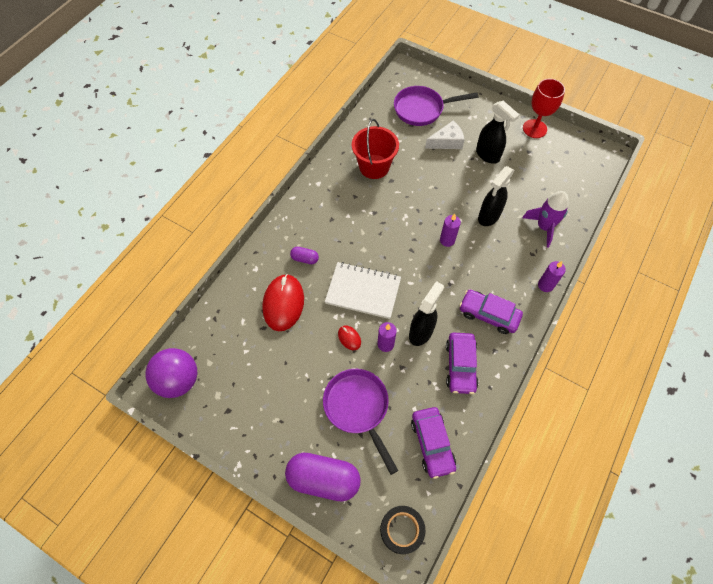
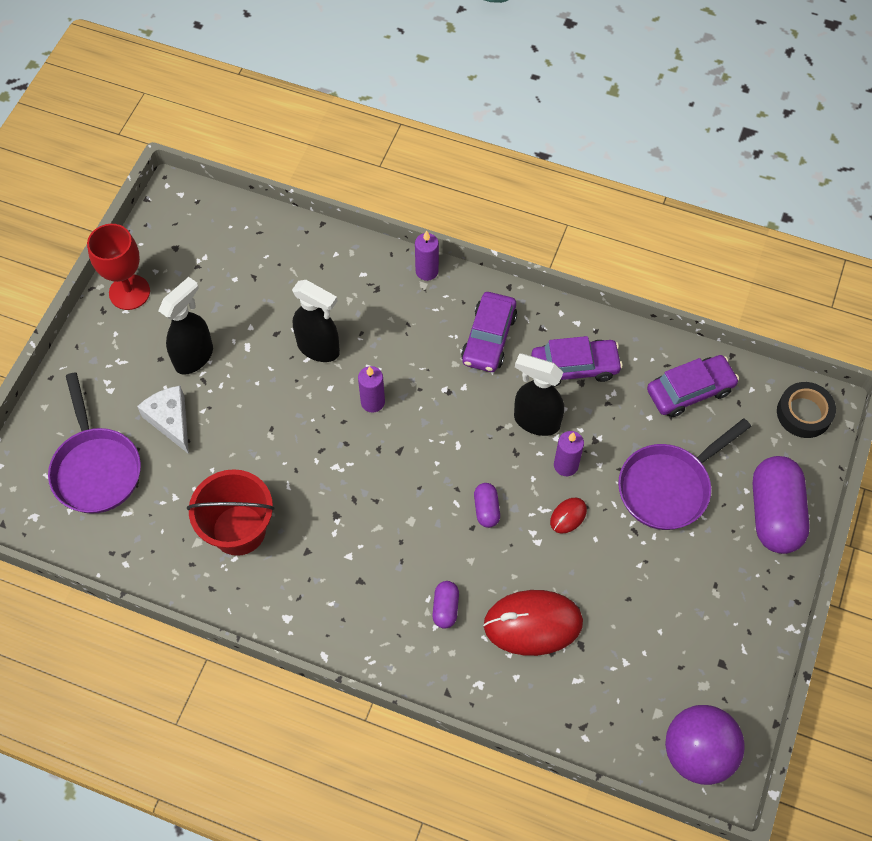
camera: 100 degrees left, 0 degrees up
(363, 291) = (486, 509): white notebook -> purple capsule
(544, 227) = (326, 275): purple rocket -> none

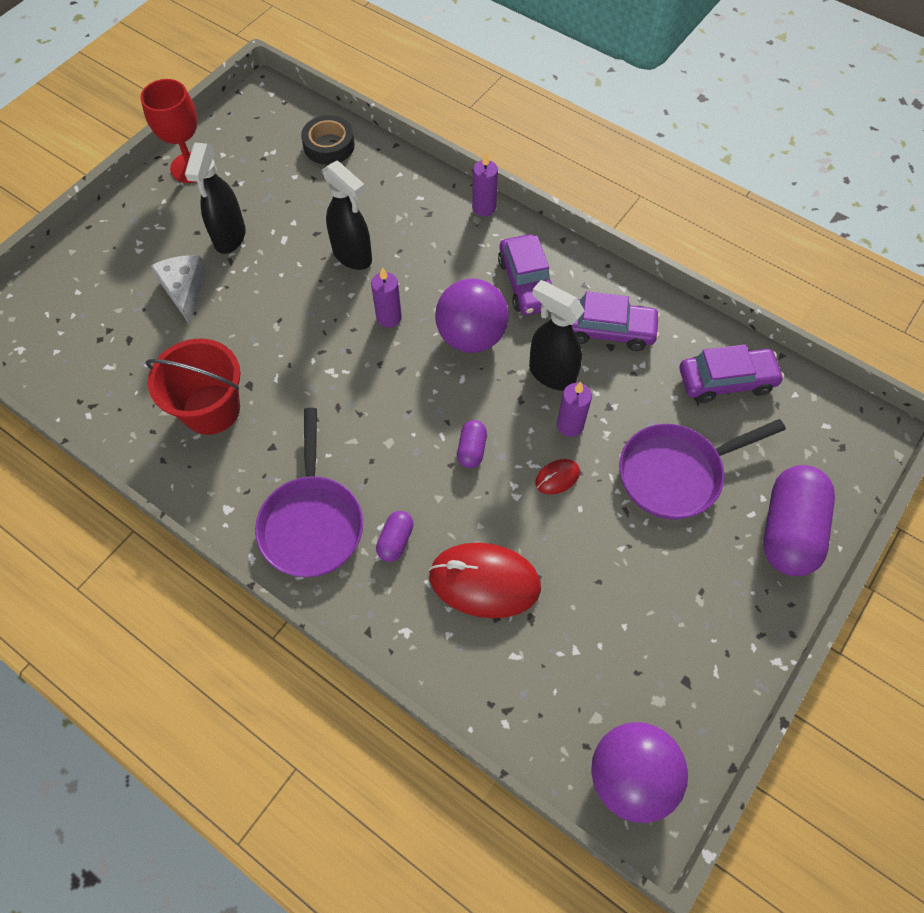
camera: 15 degrees right, 0 degrees up
(96, 468) = (96, 318): purple pan -> purple pan (312, 523)
(194, 357) = (229, 237): black spray bottle -> black spray bottle turned 135 degrees clockwise
(454, 402) = (471, 336): none -> purple ball
(489, 338) = (527, 283): purple car -> purple car turned 45 degrees counterclockwise
(804, 413) = (848, 432): black tape -> black tape (329, 145)

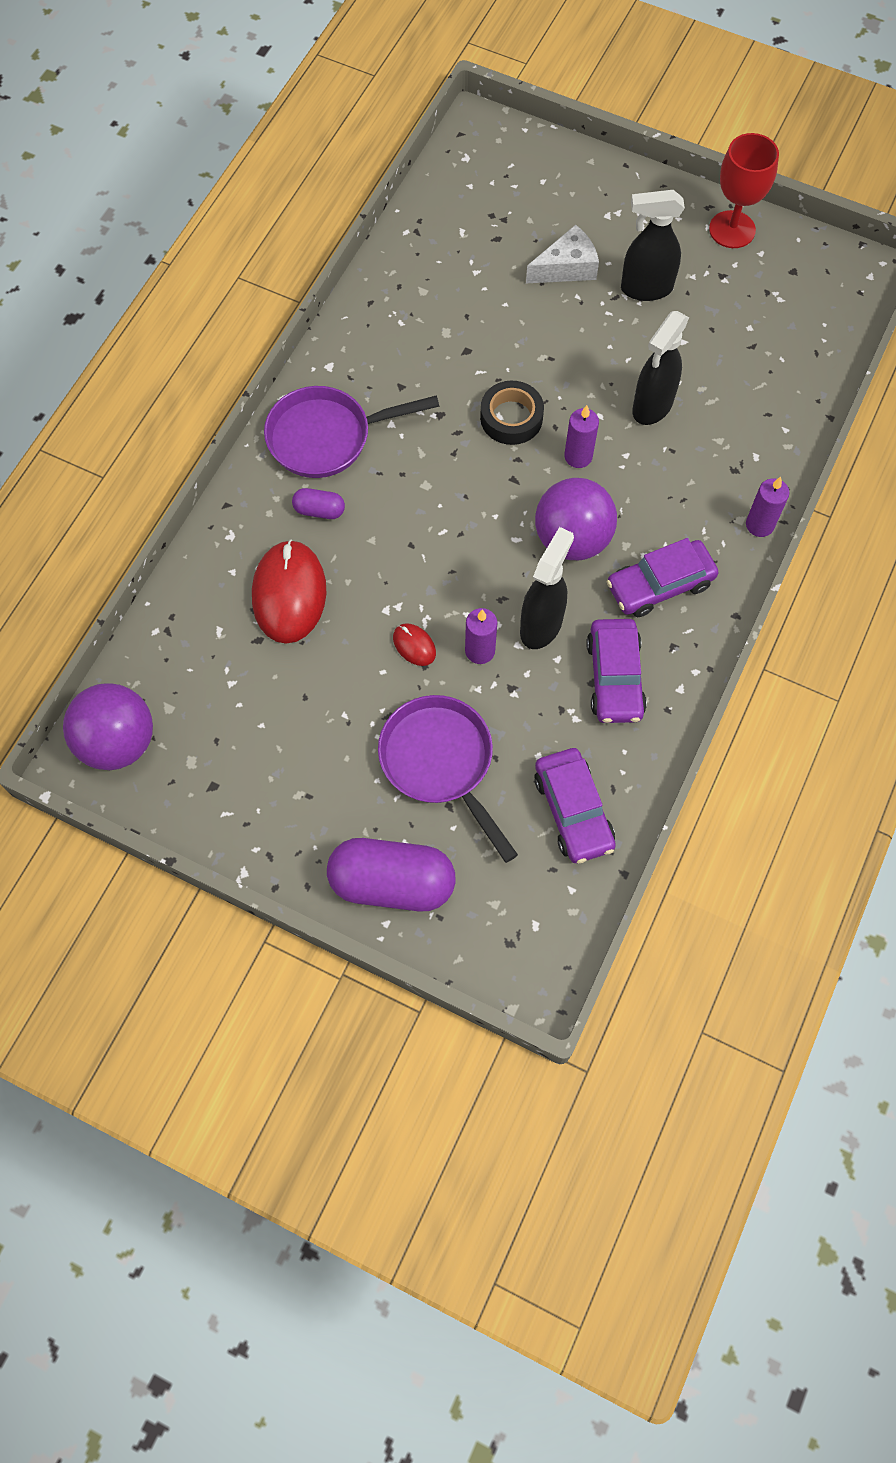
camera: 80 degrees right, 5 degrees up
(211, 409) = (432, 326): red bucket -> none
(329, 145) = (806, 350): black tape -> black tape (511, 418)
(471, 449) = (431, 561): purple capsule -> none

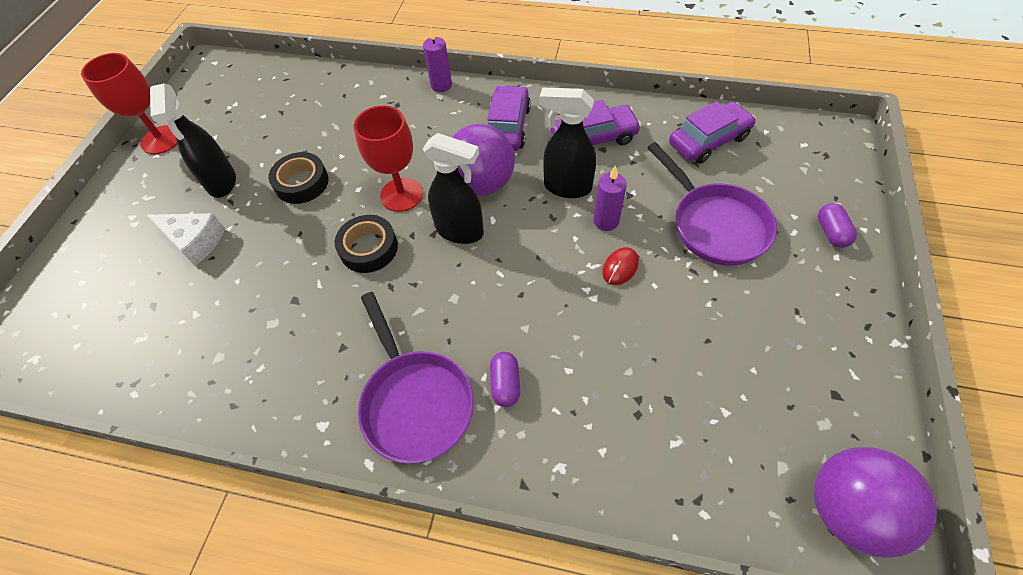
camera: 100 degrees left, 10 degrees down
(289, 594) = (608, 385): red mouse -> none
(392, 883) = (831, 232): purple capsule -> purple capsule, size x0.47
(440, 762) = (715, 225): purple pan -> purple pan turned 75 degrees counterclockwise
(566, 268) = (195, 241): white cheese -> white cheese turned 150 degrees clockwise
(578, 456) = (401, 195): purple candle -> red goblet
(624, 362) = (301, 183): none -> black tape
(652, 406) = (345, 158): black spray bottle -> black spray bottle (460, 231)
(660, 585) = (507, 127): purple car -> purple car turned 135 degrees counterclockwise

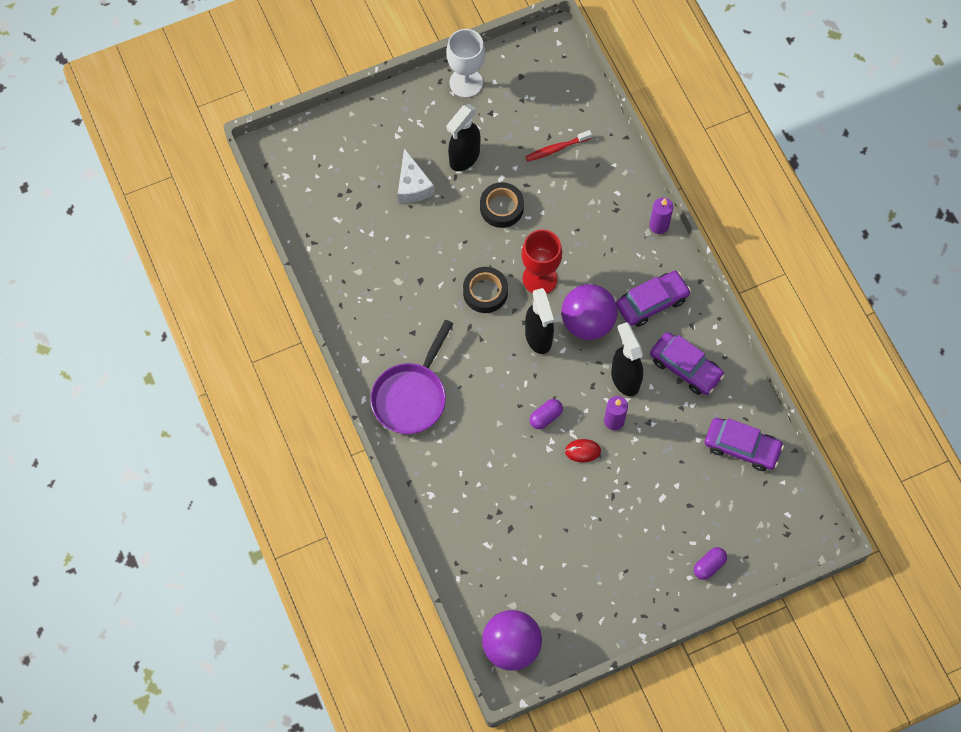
camera: 50 degrees right, 10 degrees up
(161, 140) = (466, 83): red goblet -> white goblet
(297, 113) = (556, 149): none -> red toothbrush
(505, 384) = (456, 436): purple capsule -> purple capsule (545, 417)
(715, 225) = (662, 490): purple pan -> none

